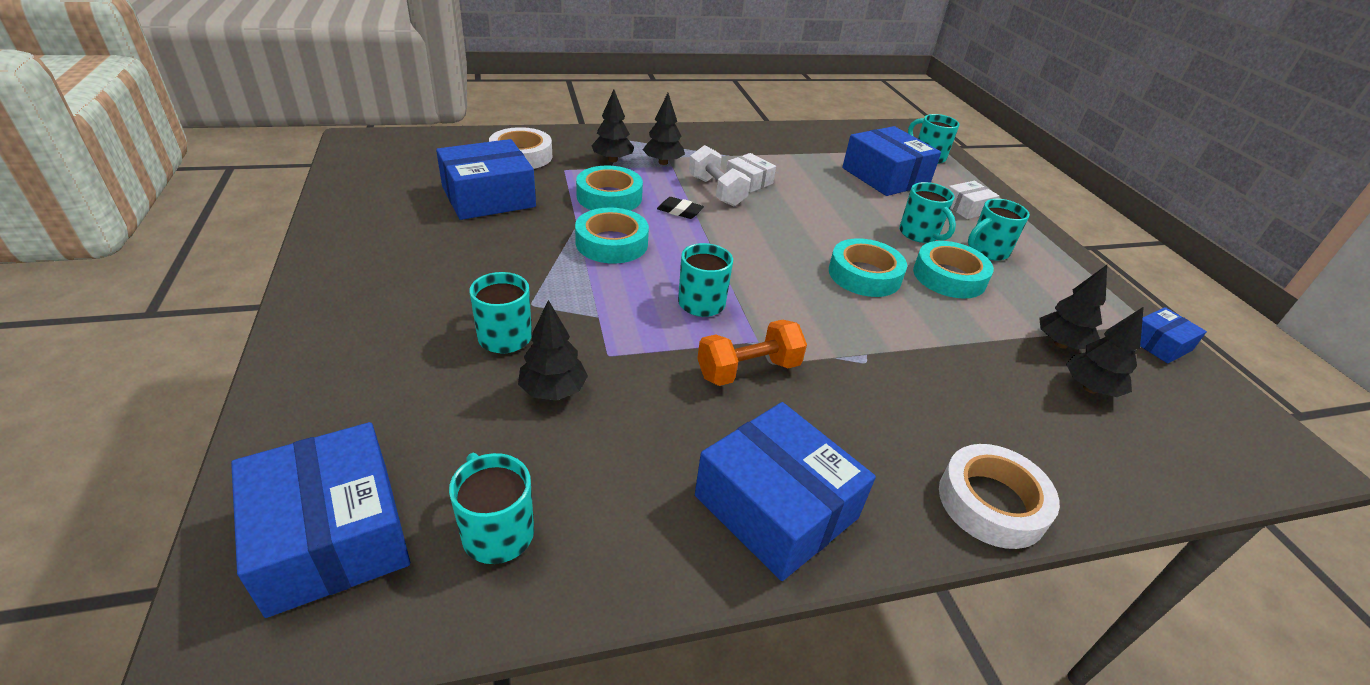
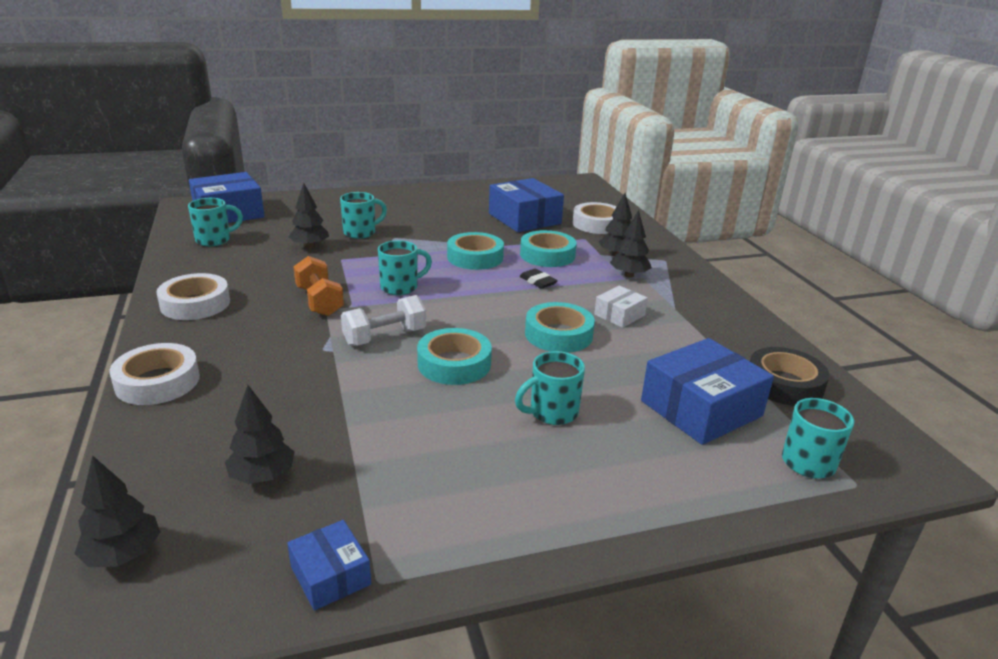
camera: 90 degrees right, 10 degrees down
(680, 211) = (538, 281): black eraser -> black eraser turned 60 degrees counterclockwise
(716, 191) = (585, 298): white dumbbell -> white dumbbell (385, 337)
(776, 507) = (195, 304): blue box -> white tape
(840, 142) = (784, 384): none -> black tape
(949, 277) = (462, 418): turquoise tape -> turquoise tape (558, 334)
(967, 208) = (648, 469): white box -> none
(987, 251) = (531, 462): turquoise mug -> none
(1061, 344) = (337, 476): black tree -> black tree (123, 555)

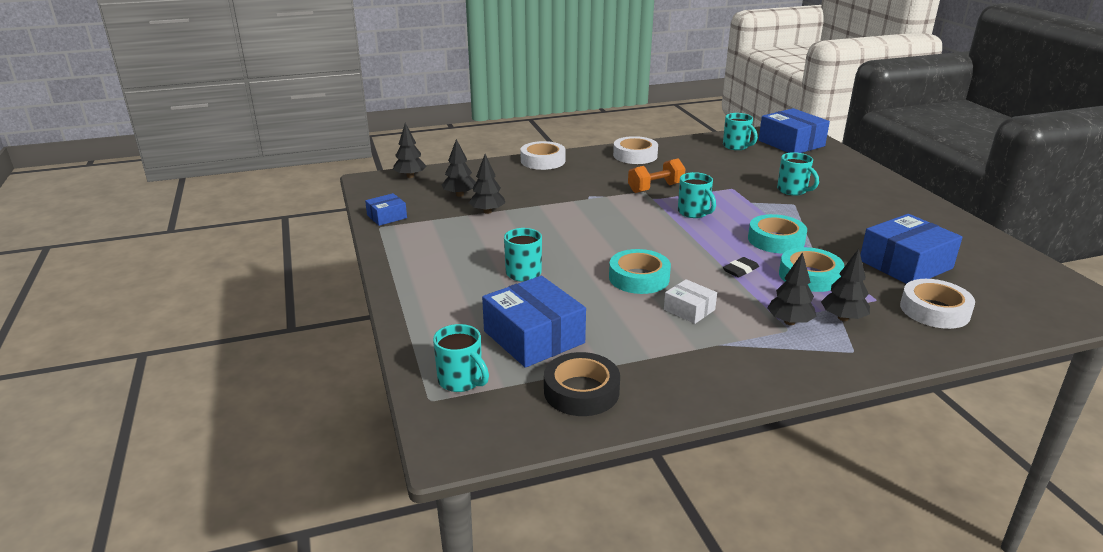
camera: 90 degrees right, 0 degrees up
(310, 246) = (748, 176): black tree -> black tree (487, 211)
(385, 337) = (611, 212): white dumbbell -> none
(454, 364) = (581, 237): turquoise tape -> none

